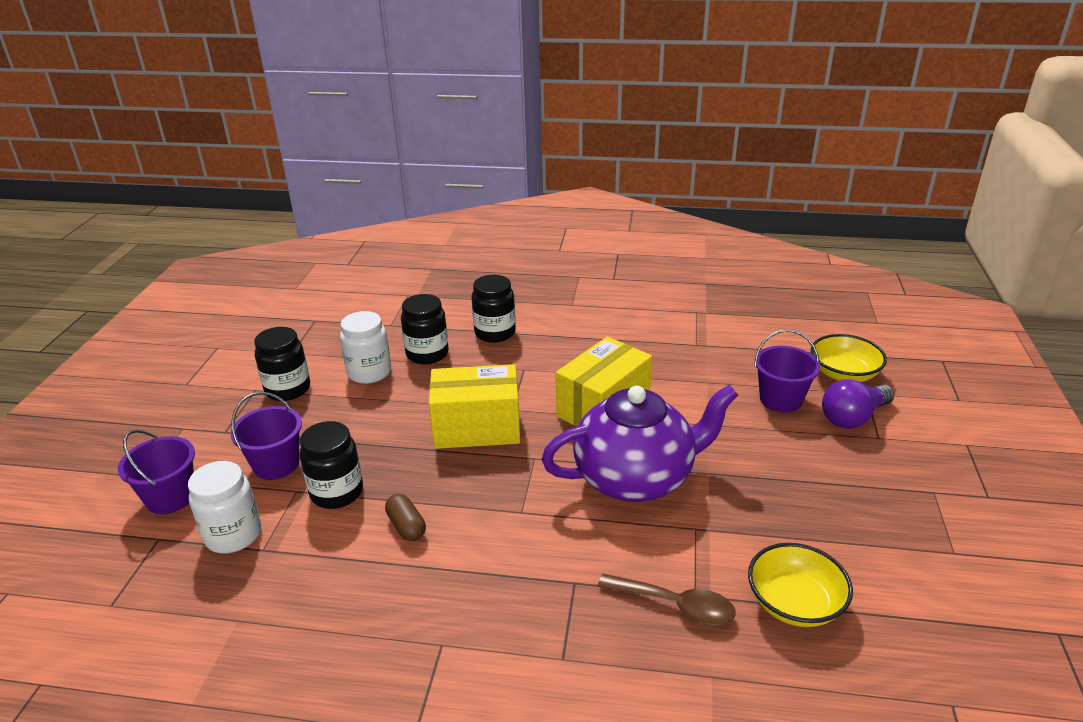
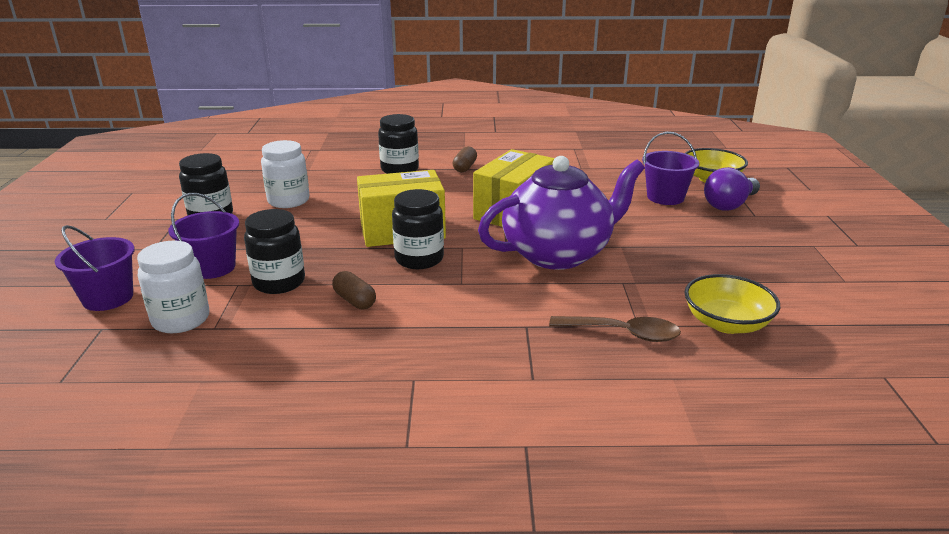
camera: 10 degrees left, 5 degrees down
(427, 354) = (340, 186): black jar -> black jar (419, 259)
(566, 334) = (464, 167): none -> brown capsule

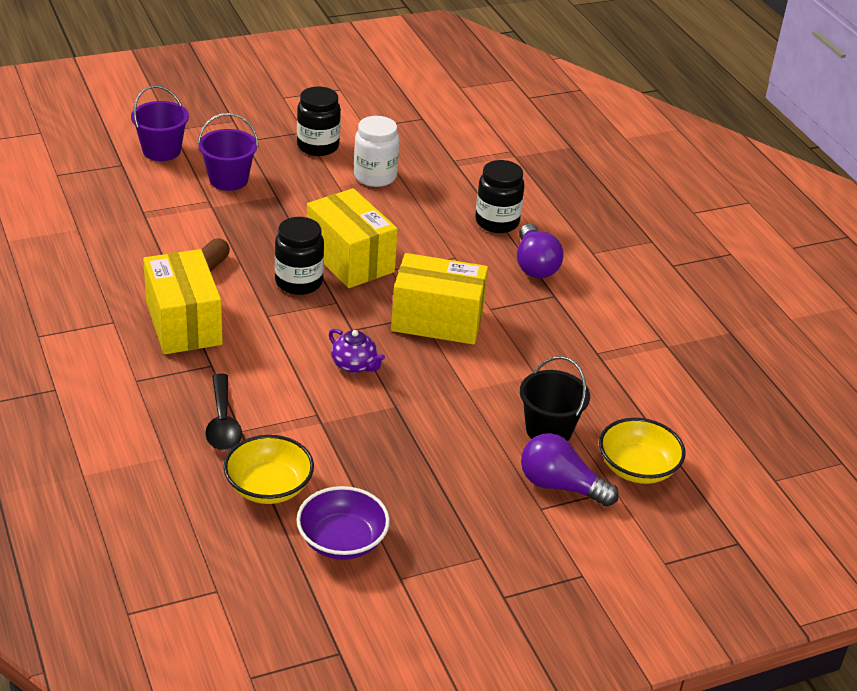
camera: 65 degrees right, 10 degrees up
(181, 320) = (147, 193): white jar -> none
(279, 282) = (221, 219): black jar -> none
(446, 332) = (184, 323): none -> yellow box
(464, 167) = (534, 265): brown capsule -> purple light bulb
(558, 254) = (354, 365): purple teapot -> purple teapot, size x0.40
(623, 333) = (223, 423): brown spoon -> black spoon
(665, 197) = (549, 430): purple bucket -> black bucket
(801, 299) = (342, 541): none -> purple bowl

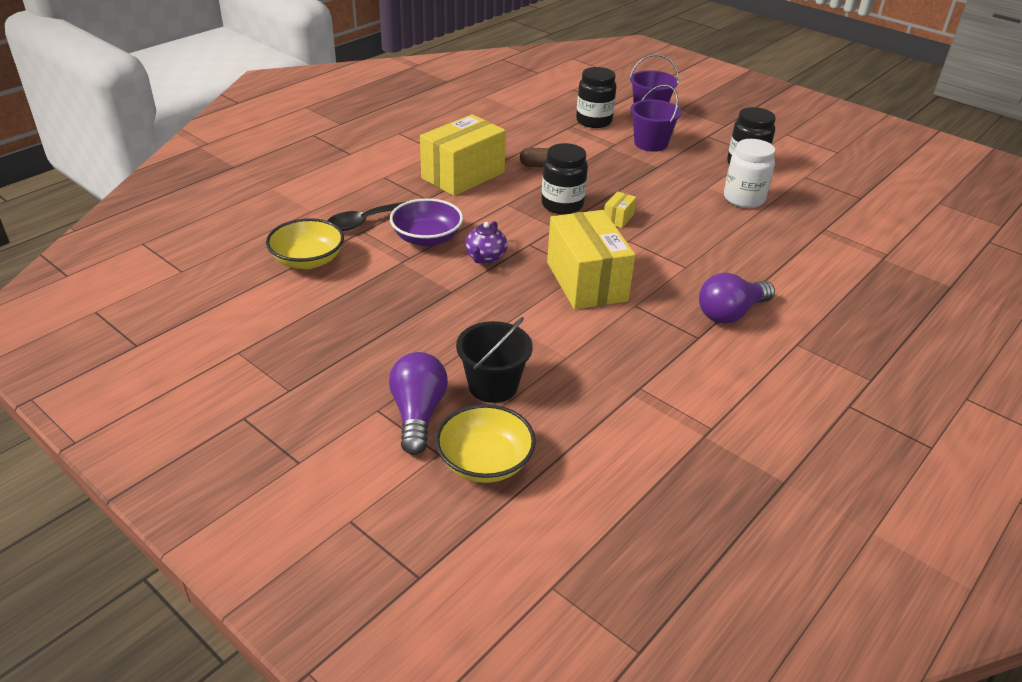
camera: 65 degrees right, 0 degrees up
(342, 541) = (267, 310): purple bowl -> purple bowl (427, 238)
(350, 259) = (618, 218): yellow box -> yellow box, size x0.41
(497, 222) = (767, 275): black jar -> black jar (594, 121)

